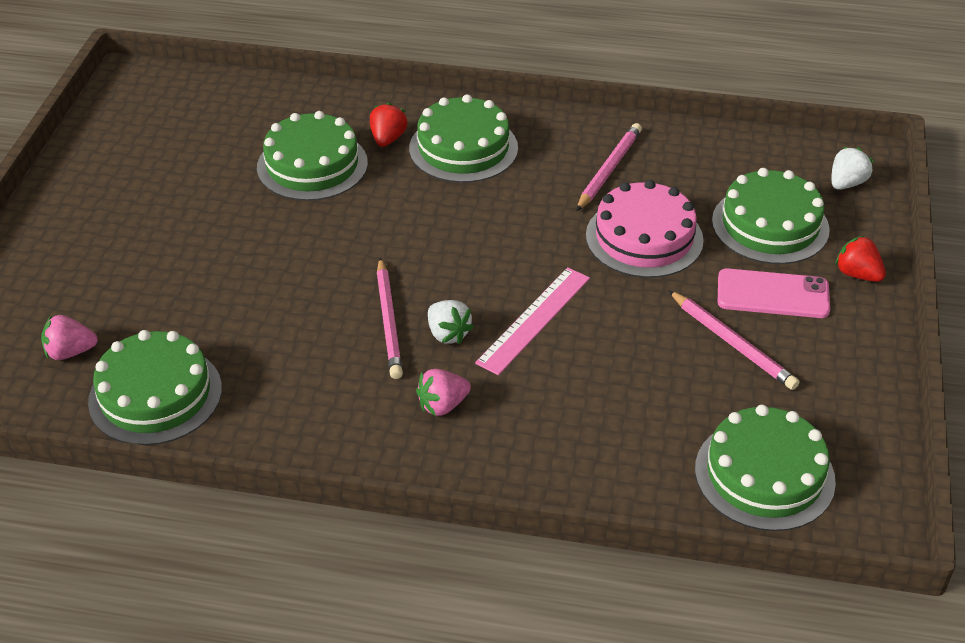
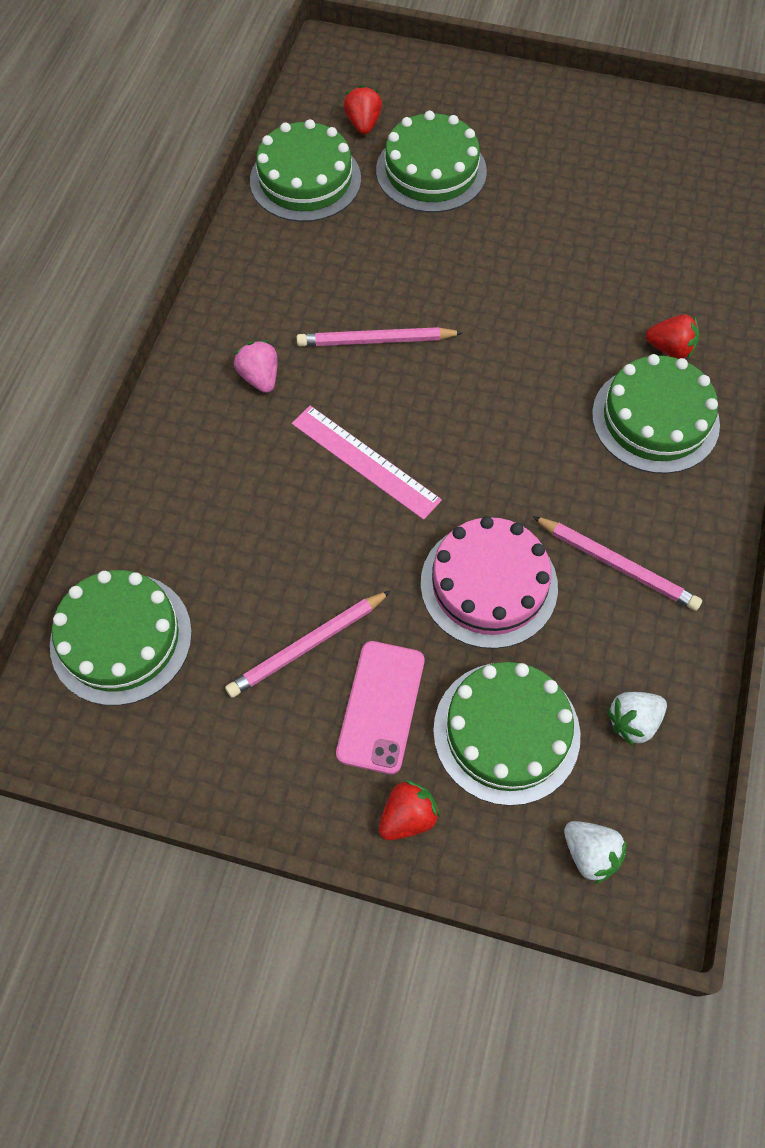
camera: 95 degrees right, 20 degrees up
(70, 352) = (363, 124): pink strawberry -> red strawberry
(312, 165) = (621, 283): green cake -> green cake (431, 171)
(448, 334) = (353, 387): white strawberry -> white strawberry (633, 722)

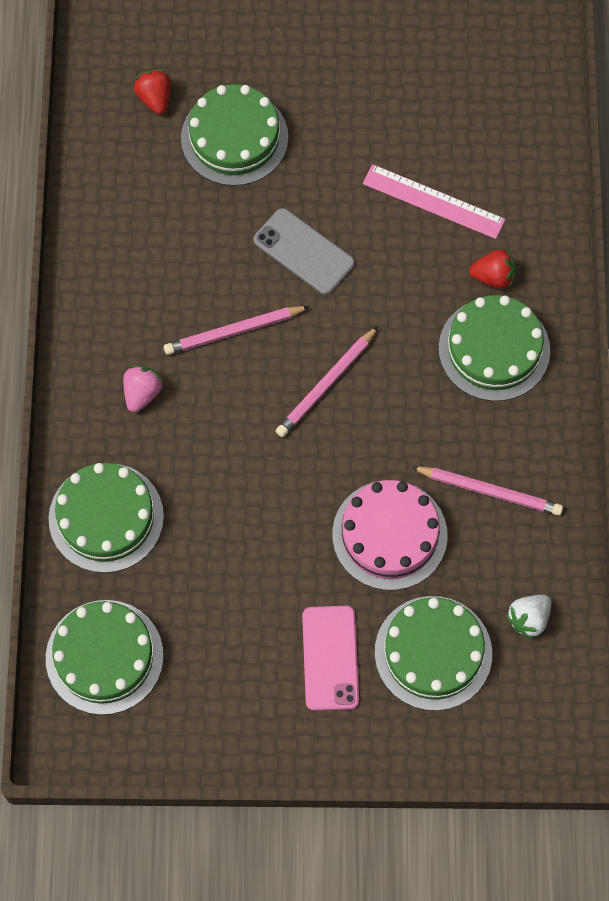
camera: 15 degrees left, 5 degrees up
(260, 377) = (142, 393): pink strawberry -> pink strawberry turned 60 degrees clockwise
(305, 180) = (119, 175): green cake -> green cake (106, 517)
(307, 646) = (257, 624): pink pencil -> pink pencil (326, 384)
(365, 461) = (257, 450): pink ruler -> pink ruler (433, 201)
(407, 816) = (374, 737): red strawberry -> none
(472, 283) = (304, 252): none -> grey phone
(590, 853) = (517, 728): white strawberry -> none

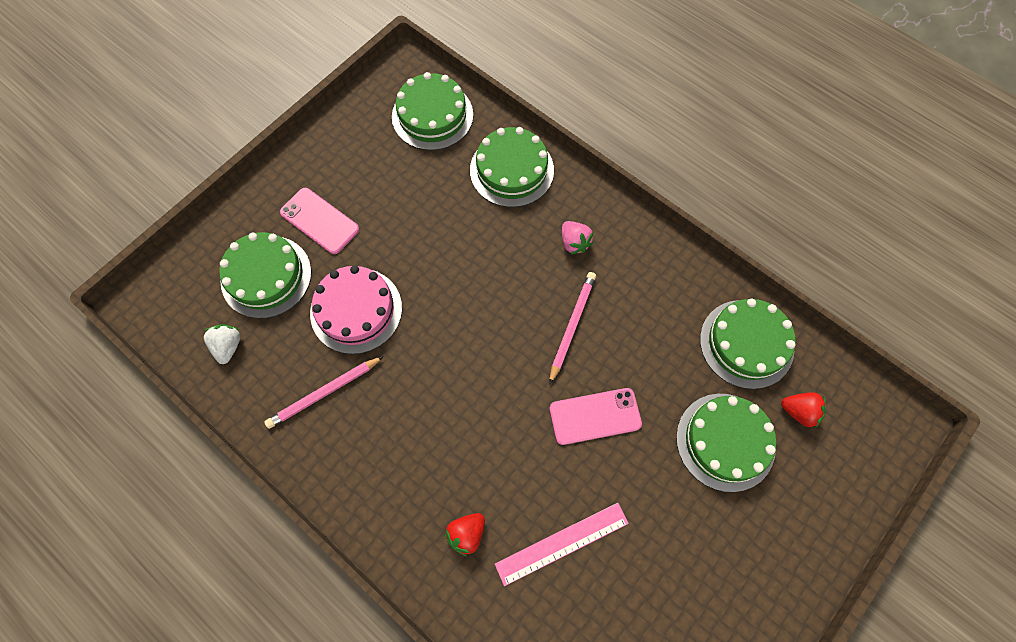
camera: 130 degrees right, 0 degrees up
(304, 252) = (595, 416): grey phone -> pink phone
(326, 384) = (486, 352): pink pencil -> none
(494, 349) = (414, 484): green cake -> green cake (746, 343)

